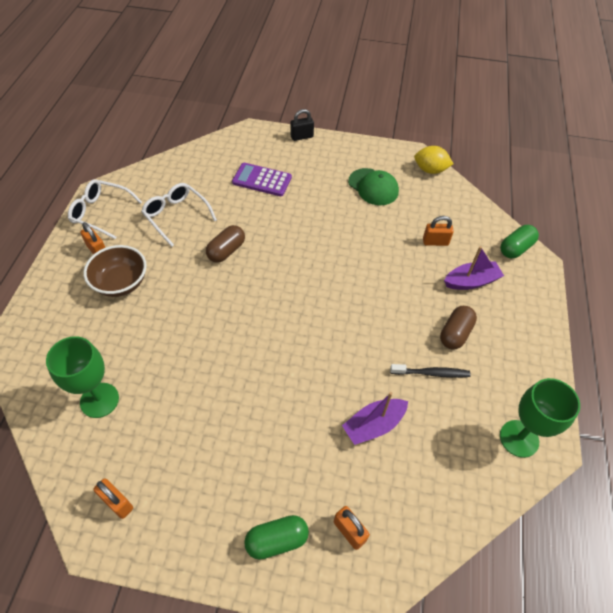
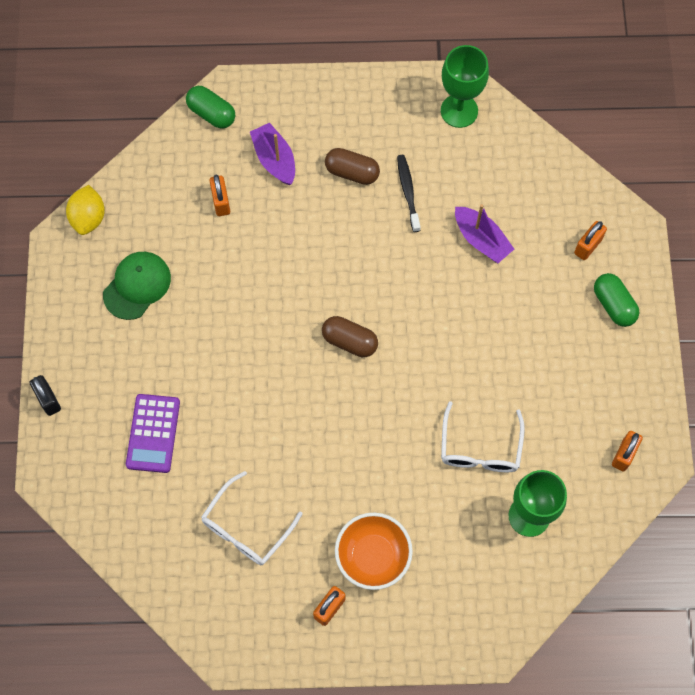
camera: 100 degrees left, 15 degrees up
(101, 213) = (262, 632): white glasses -> white glasses (480, 448)
(121, 283) = (373, 556): brown bowl -> orange bowl
(226, 251) = (292, 444): brown capsule -> brown capsule (349, 341)

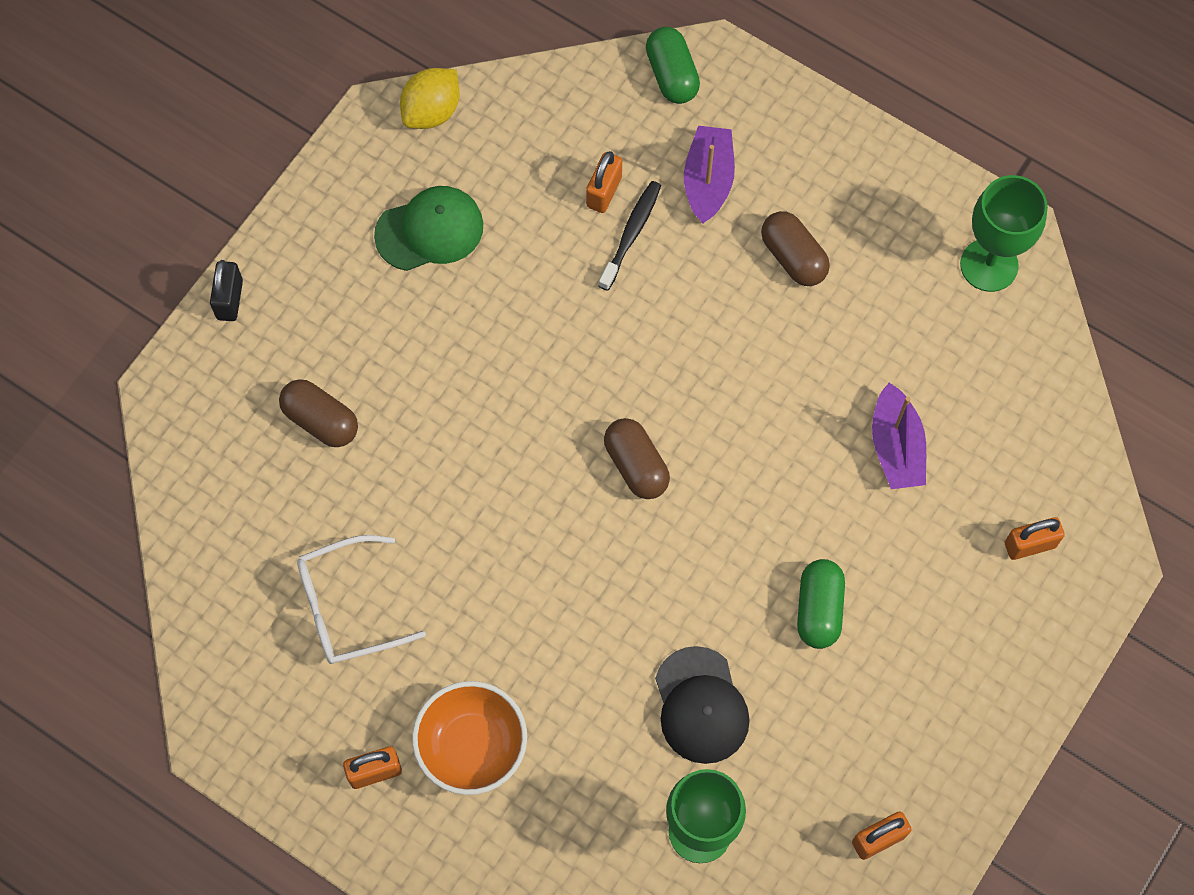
camera: 35 degrees right, 0 degrees up
(153, 433) = (321, 420): purple calculator -> brown capsule
(408, 192) = (846, 326): black toothbrush -> black toothbrush (631, 234)
(480, 448) = (701, 705): white glasses -> black cap
(613, 305) = (1008, 641): green capsule -> green capsule (819, 609)

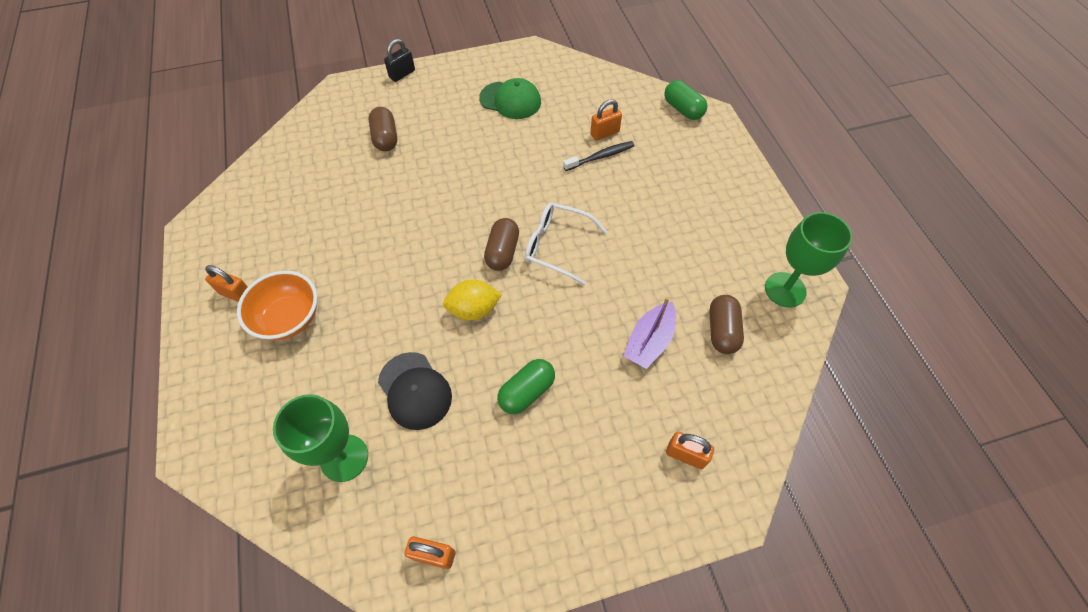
camera: 40 degrees right, 10 degrees down
(347, 607) = (309, 216): white glasses -> white glasses (557, 246)
(432, 111) = (558, 61): yellow lemon -> yellow lemon (473, 309)
(671, 75) = (683, 109): green capsule -> green capsule turned 60 degrees counterclockwise
(701, 705) = (415, 390): black cap -> black cap turned 60 degrees counterclockwise
(708, 181) = (660, 159): purple boat -> none
(793, 257) = (674, 216): brown capsule -> brown capsule (722, 331)

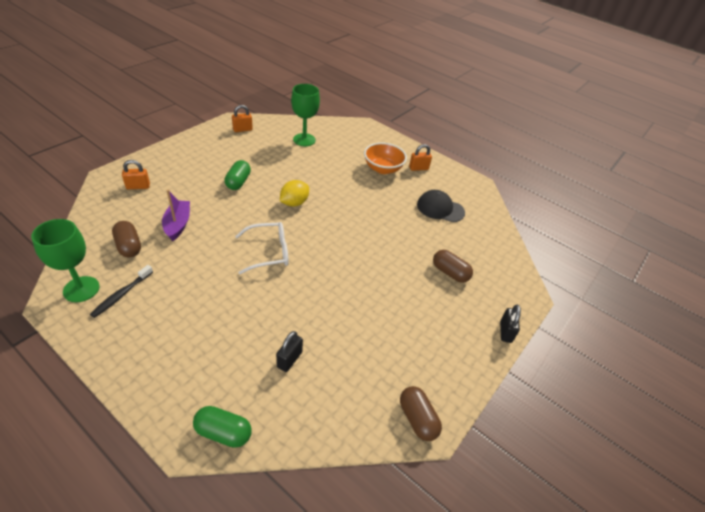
camera: 140 degrees right, 15 degrees down
(415, 390) = (295, 166): black cap -> black cap (440, 208)
(502, 252) = (302, 235): brown capsule -> brown capsule (417, 419)
(510, 100) = (396, 352): green cap -> none
(601, 157) = (279, 333): black toothbrush -> black toothbrush (121, 294)
(604, 133) = (289, 359): orange padlock -> black padlock

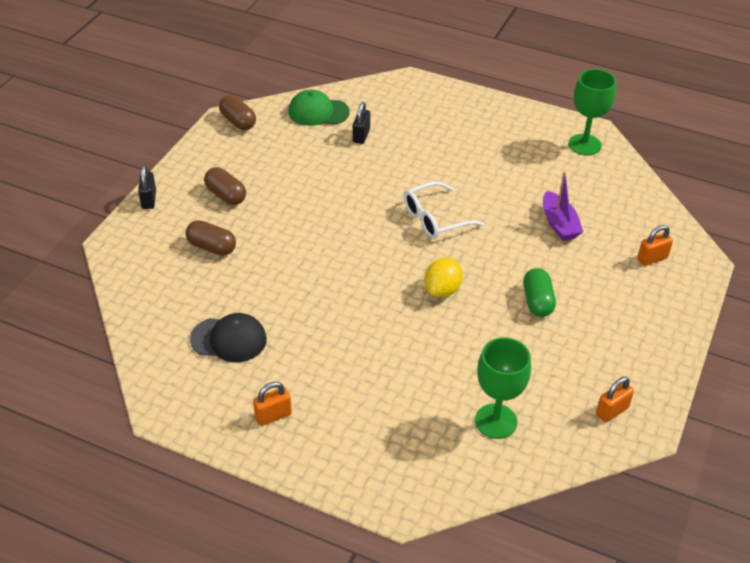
camera: 170 degrees right, 0 degrees up
(121, 294) = (545, 148): black toothbrush -> none
(129, 246) = (585, 189): brown capsule -> brown capsule (226, 195)
(223, 432) = (387, 88): green capsule -> none
(322, 411) = (318, 112): none -> green cap
(383, 169) = (335, 394): orange bowl -> none

